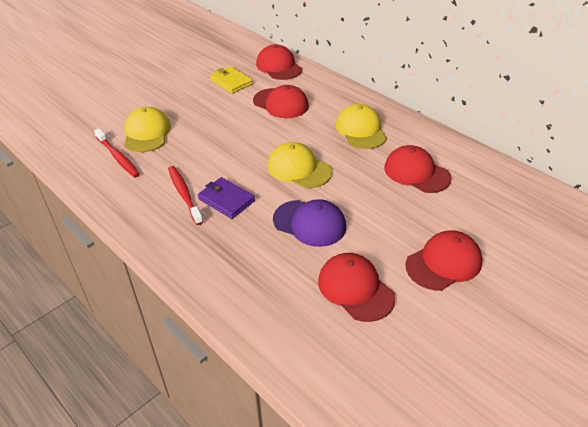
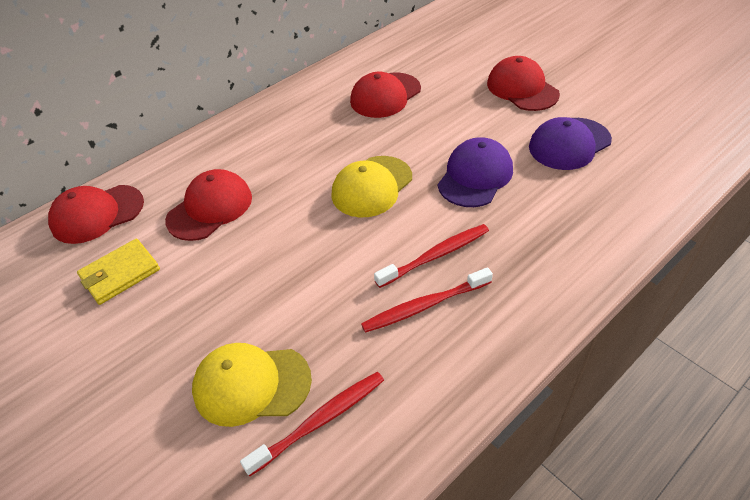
camera: 85 degrees left, 5 degrees up
(226, 200) = (435, 256): purple wallet -> red toothbrush
(355, 289) = (569, 144): red cap -> purple cap
(360, 130) = (296, 132): yellow cap -> none

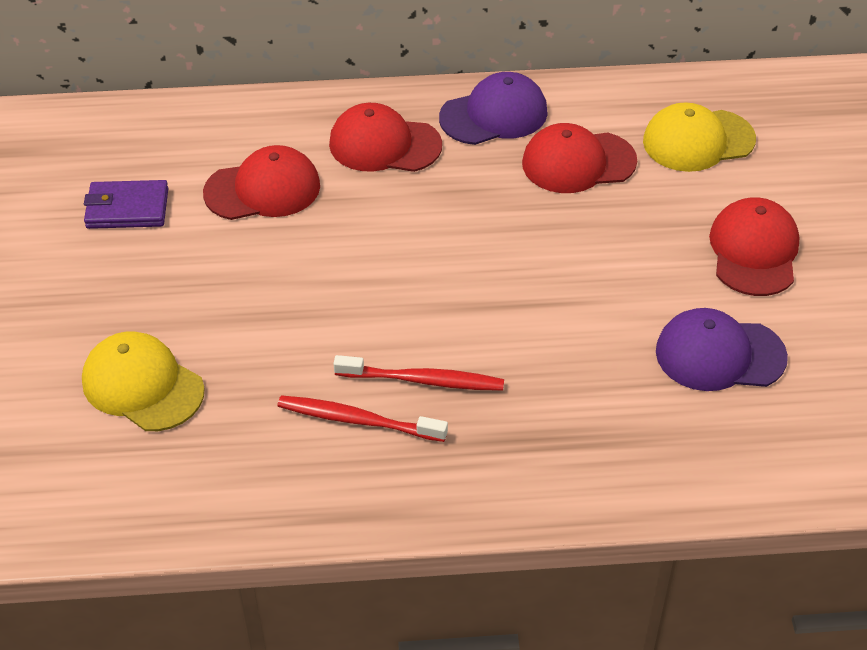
camera: 35 degrees right, 0 degrees up
(97, 214) = (158, 131): red cap -> red cap (384, 144)
(120, 274) = (127, 208): yellow wallet -> purple wallet
(320, 421) = (167, 454): red toothbrush -> none
(372, 186) = (442, 265): yellow cap -> yellow cap (698, 141)
(475, 176) = (563, 323): purple cap -> purple cap (494, 115)

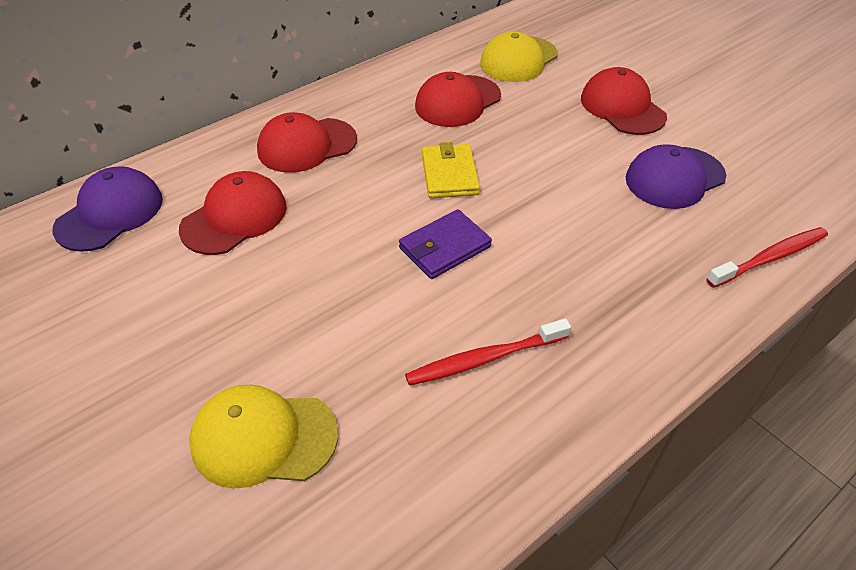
camera: 35 degrees left, 0 degrees up
(127, 208) = (117, 287): purple wallet -> purple wallet (444, 247)
(423, 380) = (503, 299): red toothbrush -> red toothbrush (770, 258)
(491, 239) = (449, 174): none -> yellow wallet
(494, 115) = (369, 95): purple cap -> purple cap (110, 213)

